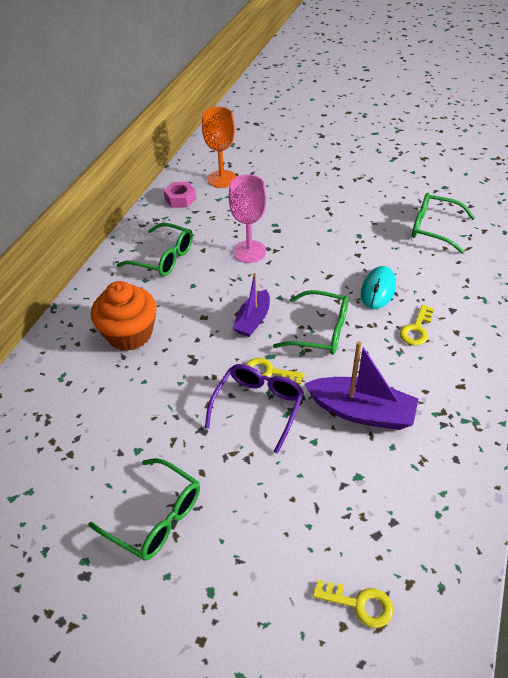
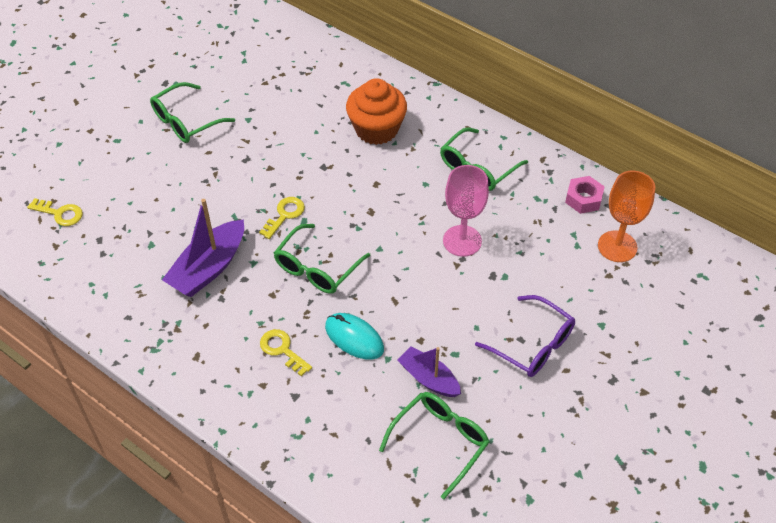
camera: 105 degrees right, 5 degrees up
(253, 320) = (355, 219): purple boat -> purple boat (428, 378)
(258, 407) = (250, 199): purple glasses -> purple glasses (532, 344)
(359, 604) = (60, 213): yellow key -> yellow key turned 105 degrees counterclockwise

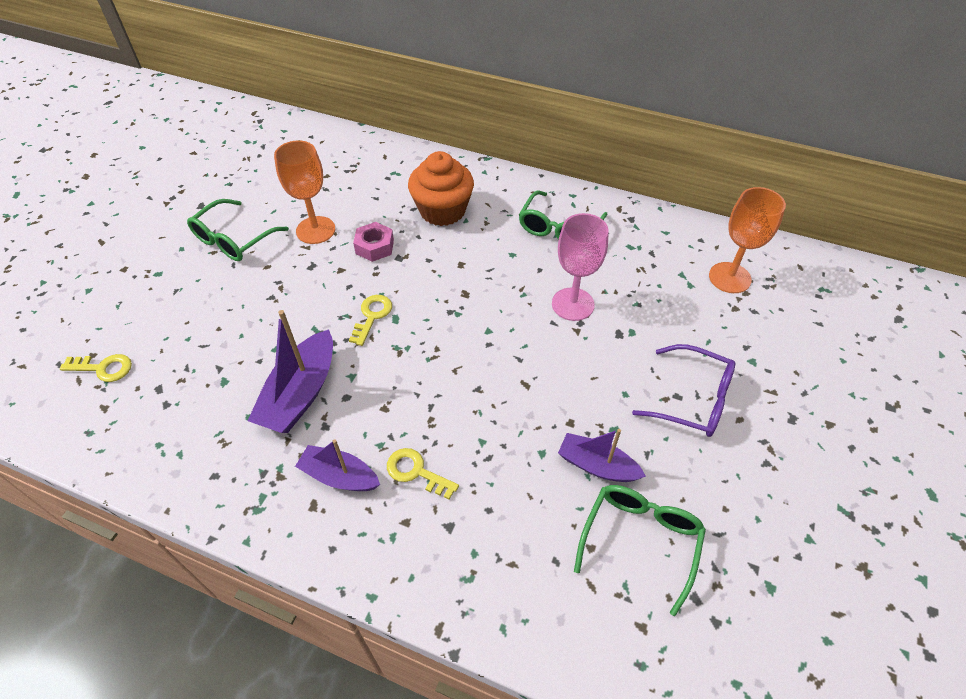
camera: 15 degrees left, 0 degrees up
(222, 339) = (339, 476): none -> purple boat
(258, 126) = (315, 230): none -> orange goblet
(317, 267) = (426, 366): green glasses -> none
(354, 338) = (495, 437): turquoise mouse -> none
(583, 199) = (675, 238): pink nut -> pink nut (374, 247)

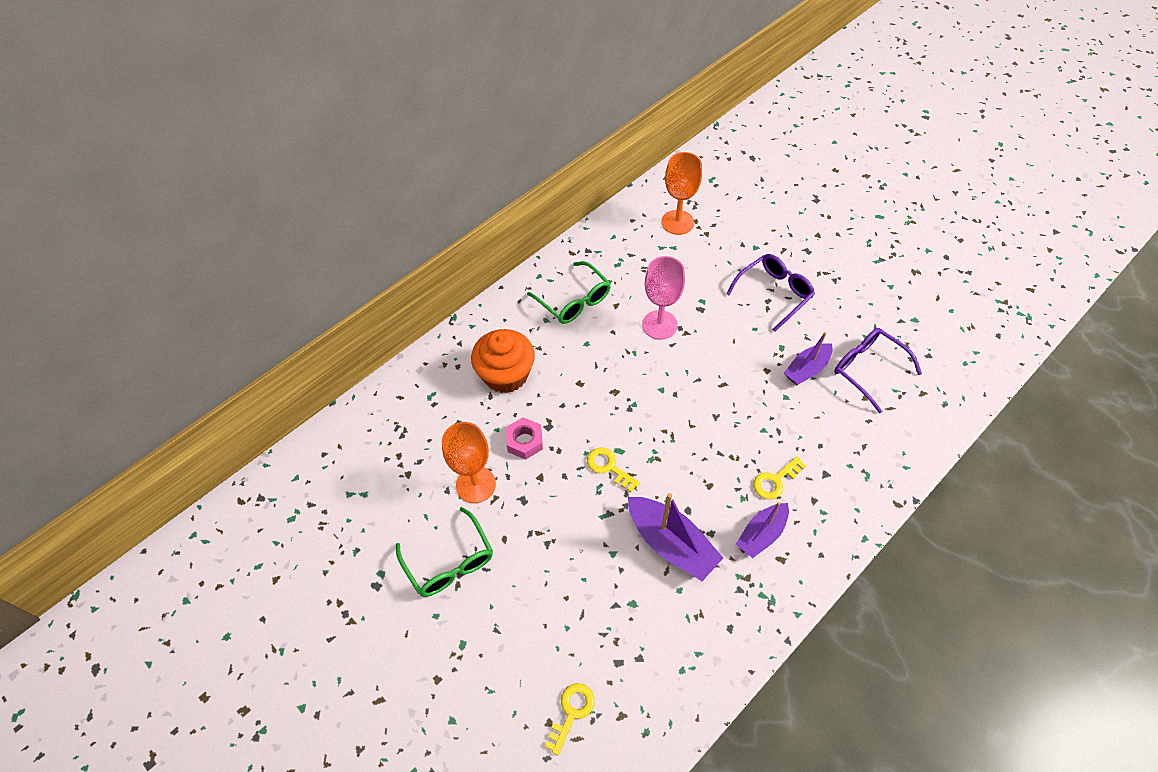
camera: 65 degrees left, 5 degrees up
(640, 541) = (868, 370): green glasses -> purple glasses

